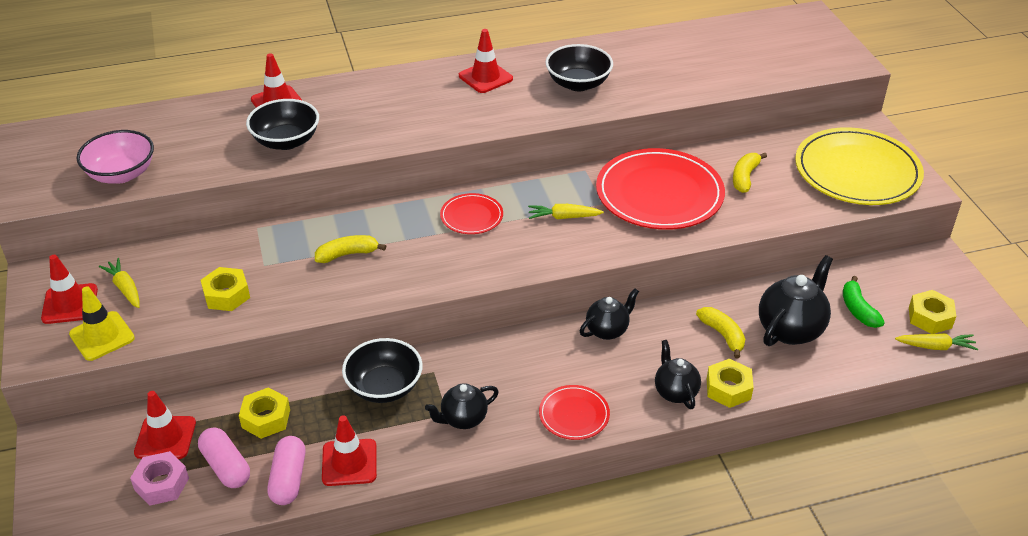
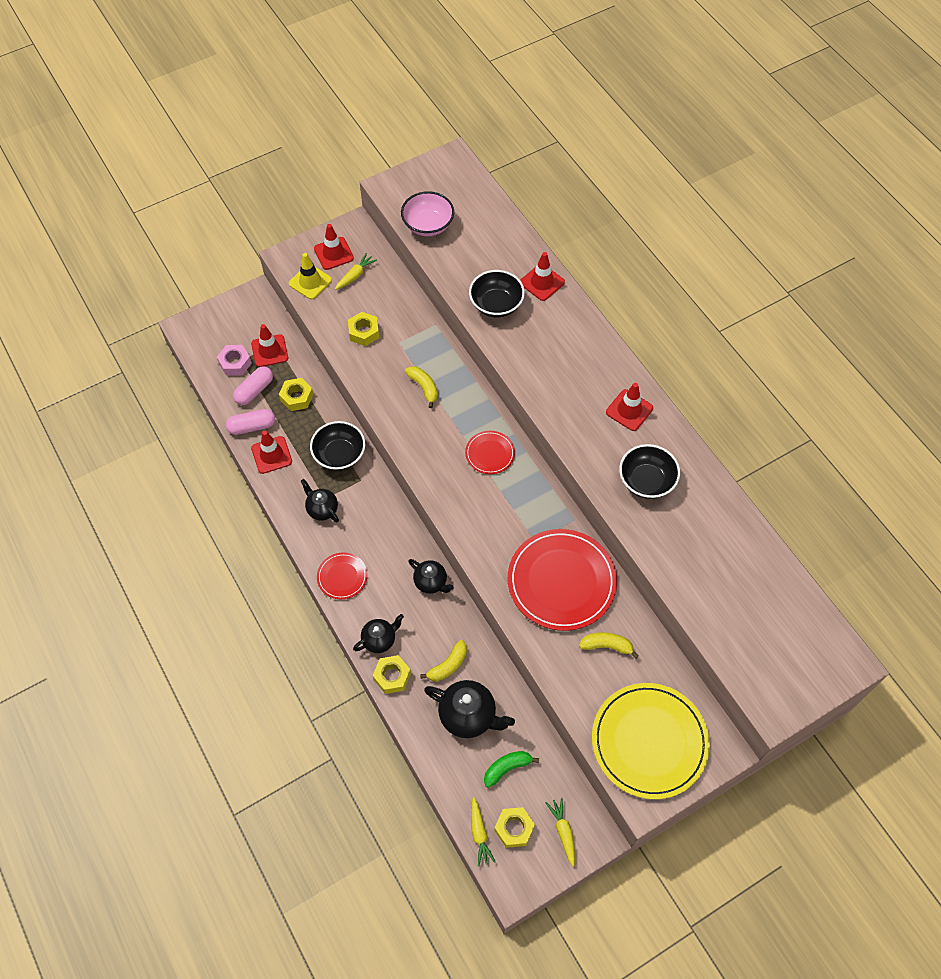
camera: 75 degrees right, 20 degrees up
(563, 217) = (509, 517): yellow carrot -> yellow carrot (563, 832)

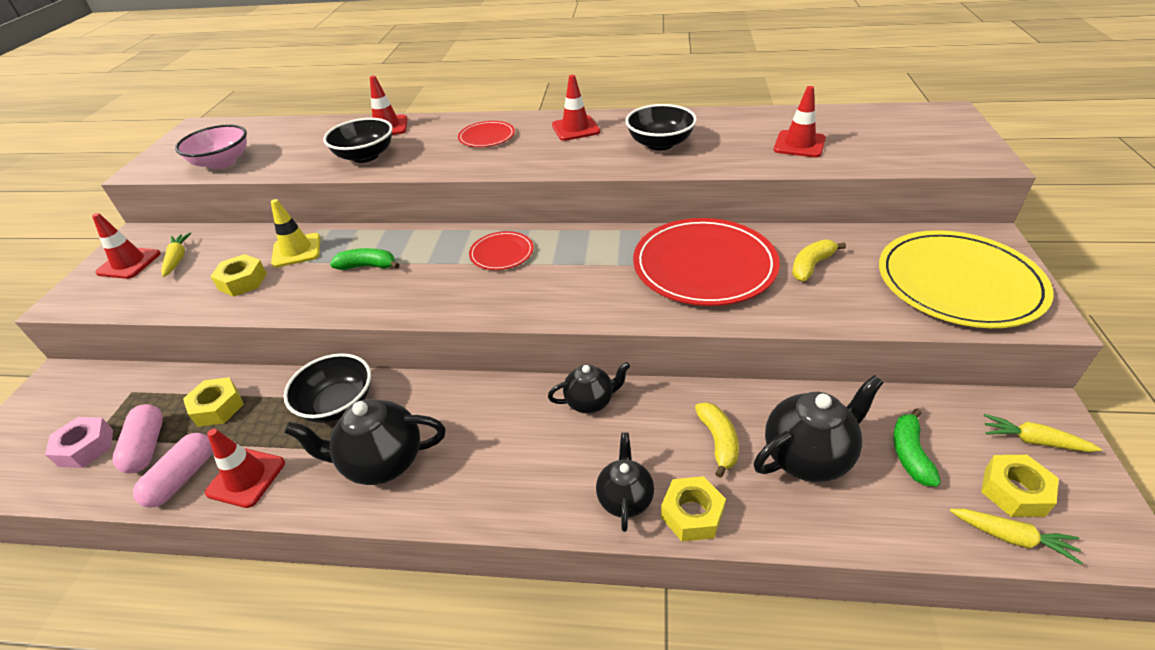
camera: 50 degrees left, 20 degrees down
(270, 351) = (129, 402): red traffic cone -> red traffic cone (799, 144)
(310, 282) = (122, 295): yellow traffic cone -> yellow traffic cone (296, 250)
(322, 509) = (382, 462): black teapot -> black teapot, size x1.61
(342, 577) = (495, 492): red plate -> red plate (487, 137)
(424, 387) = (368, 266): yellow banana -> green banana

